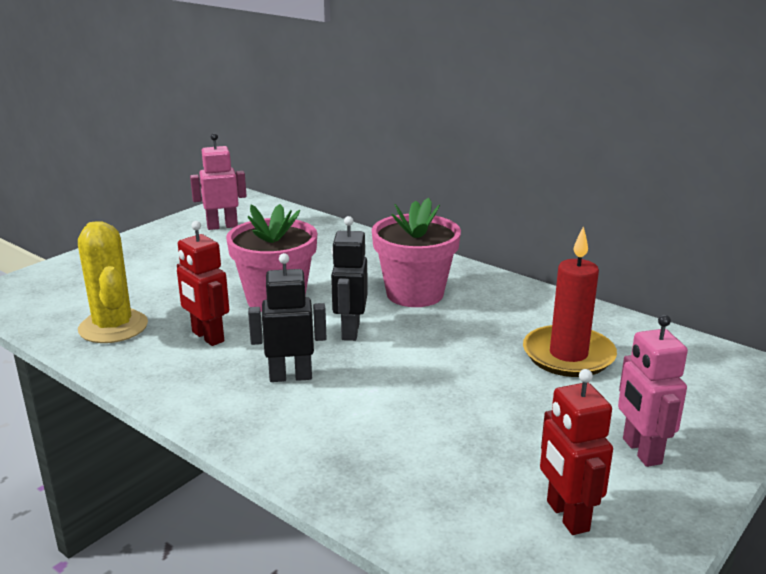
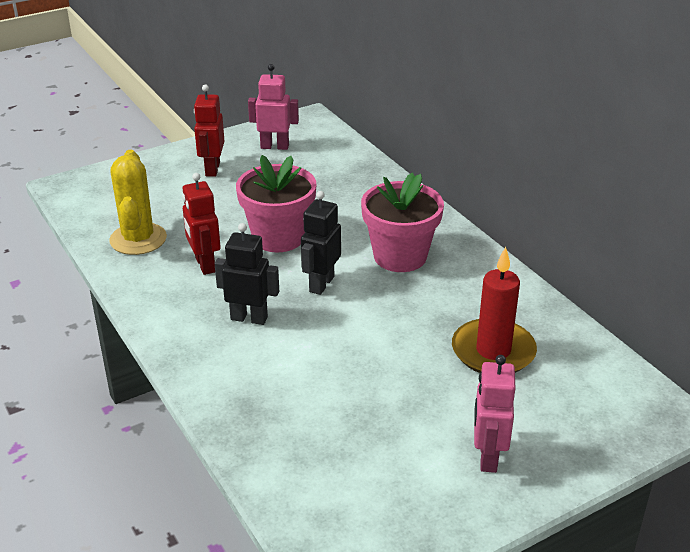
camera: 20 degrees right, 10 degrees up
(566, 516) = (386, 494): red robot -> red robot (212, 169)

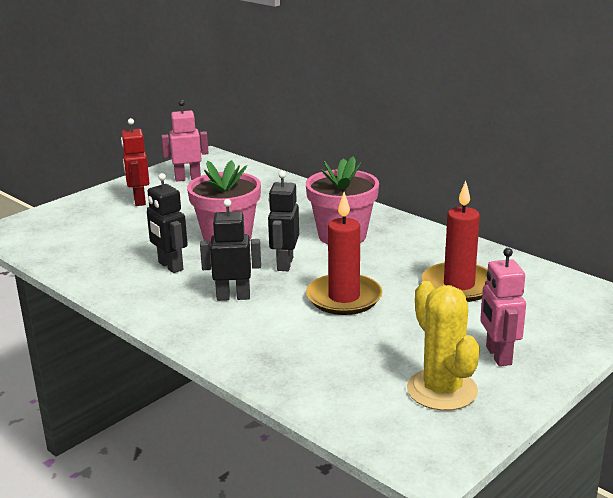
camera: 15 degrees left, 10 degrees down
(138, 239) = (96, 257): yellow cactus -> yellow cactus (442, 390)
(204, 265) = (170, 266): red robot -> black robot
(361, 343) = (344, 298): none -> red candle

